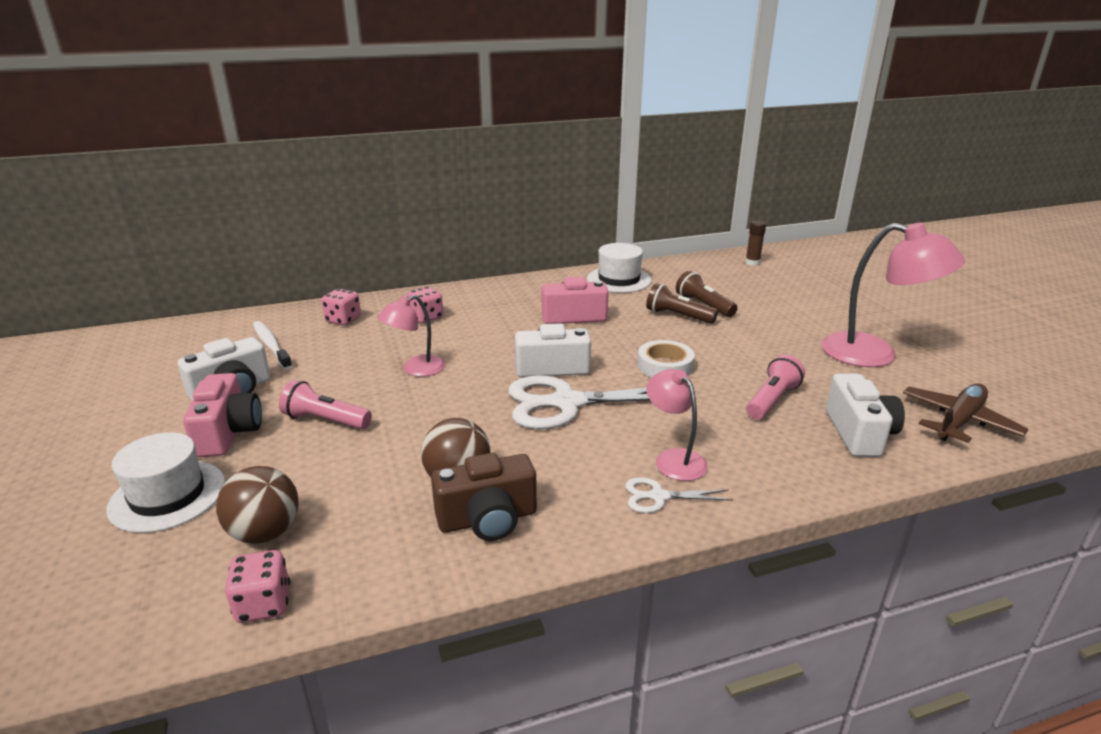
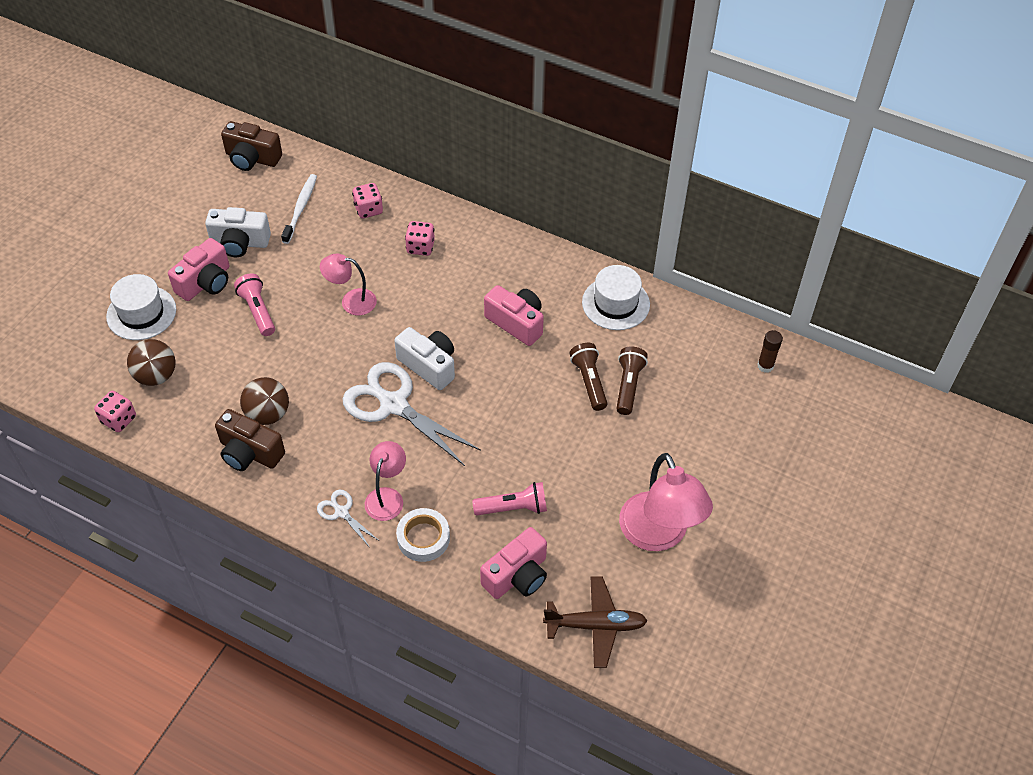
camera: 45 degrees right, 25 degrees up
(168, 341) = (252, 158): none -> brown camera
(665, 366) = (498, 423): white tape -> white tape (423, 538)
(859, 433) = (517, 576): white camera -> pink camera

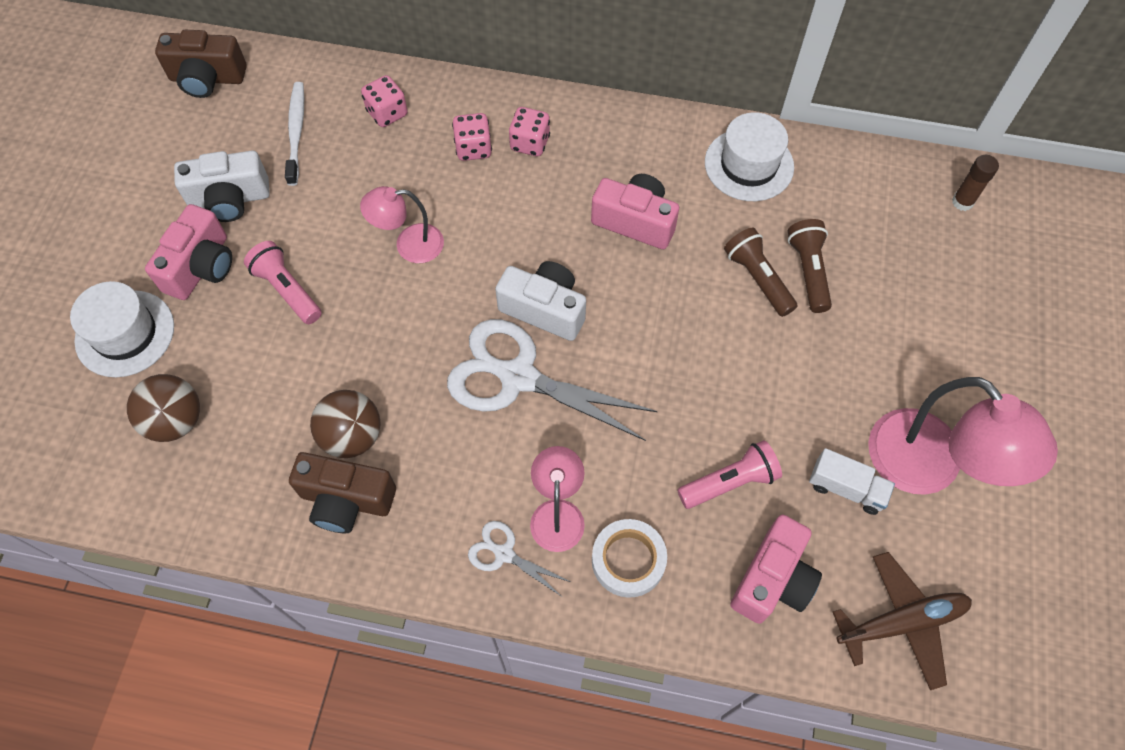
camera: 15 degrees left, 10 degrees up
(119, 419) = (143, 501): pink dice -> pink dice (530, 143)
(594, 532) = (846, 488): none -> white truck

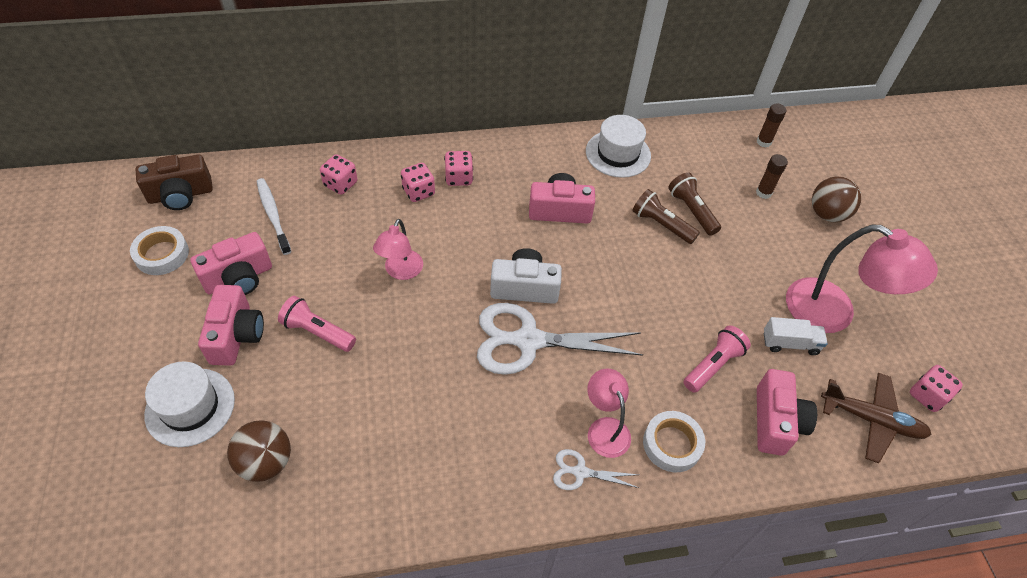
camera: 25 degrees left, 10 degrees down
(161, 146) = (162, 254): none -> white tape
(230, 199) = (239, 278): white camera -> pink camera
(346, 500) = (438, 475): brown camera -> none
(352, 436) = (421, 425): brown ball -> brown ball (827, 214)
(409, 245) = (401, 271): pink lamp -> pink lamp turned 45 degrees counterclockwise
(901, 622) = (872, 420): brown plane -> brown plane turned 60 degrees clockwise
(922, 274) = (763, 193): none -> brown glue stick
(997, 618) = (927, 396): none -> pink dice

